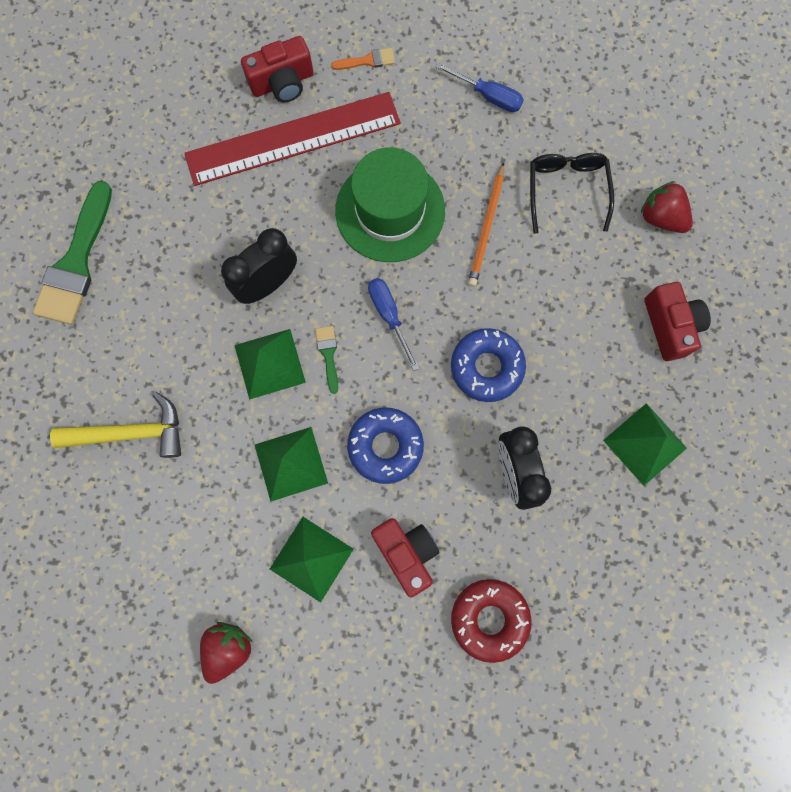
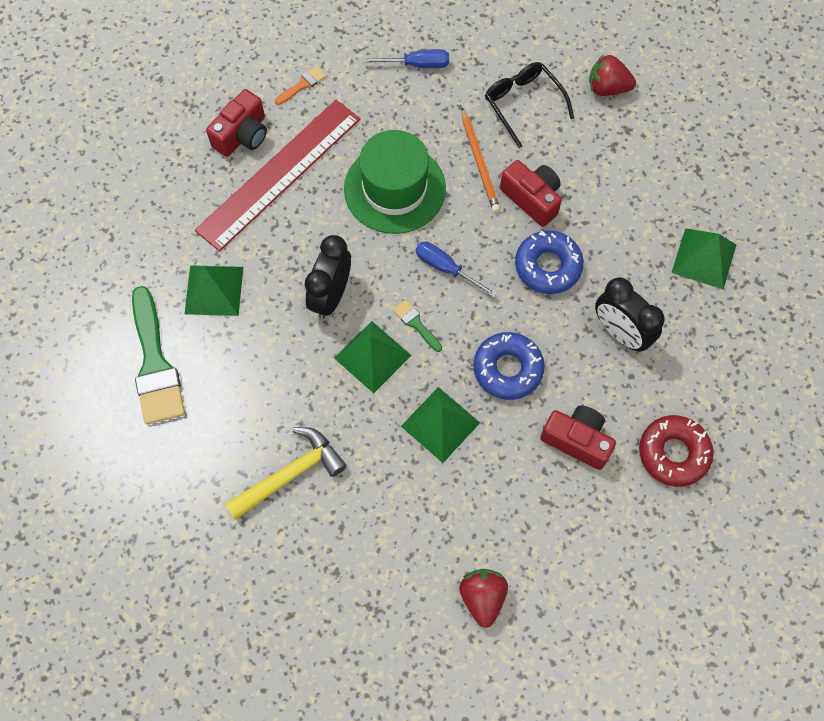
camera: 30 degrees left, 10 degrees down
(311, 559) = (505, 488): green pyramid -> green pyramid (214, 290)
(670, 326) = (666, 163): red camera -> red camera (532, 199)

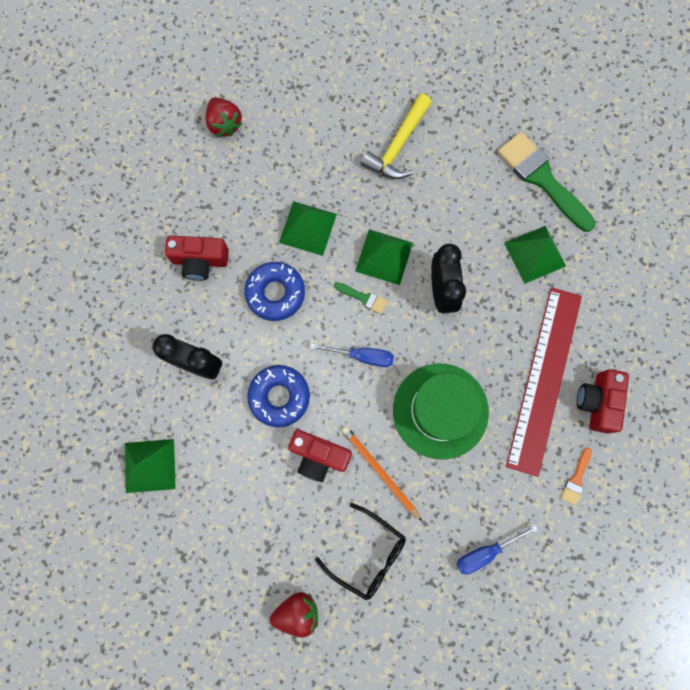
camera: 155 degrees right, 10 degrees up
(673, 453) = (123, 283): red donut -> none

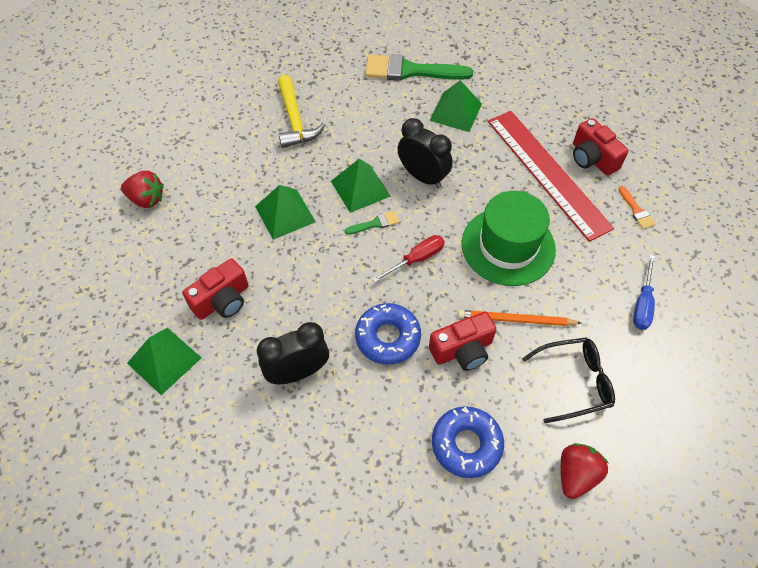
camera: 45 degrees left, 20 degrees down
(150, 465) = (340, 484): green pyramid -> green pyramid (164, 360)
(275, 293) = (307, 273): blue donut -> blue donut (466, 444)
(362, 356) = (416, 259): blue screwdriver -> red screwdriver

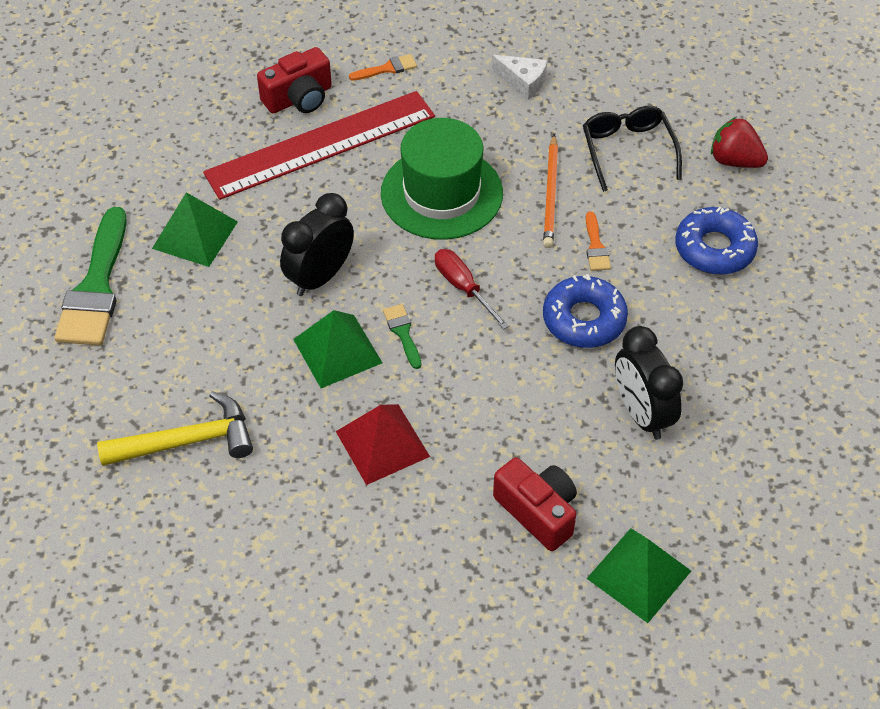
camera: 90 degrees left, 5 degrees down
(147, 199) = (346, 645): red strawberry -> none
(285, 214) = (382, 444): green pyramid -> red pyramid
(462, 350) = (596, 246): red camera -> orange brush
(642, 304) = (523, 82): blue screwdriver -> white cheese

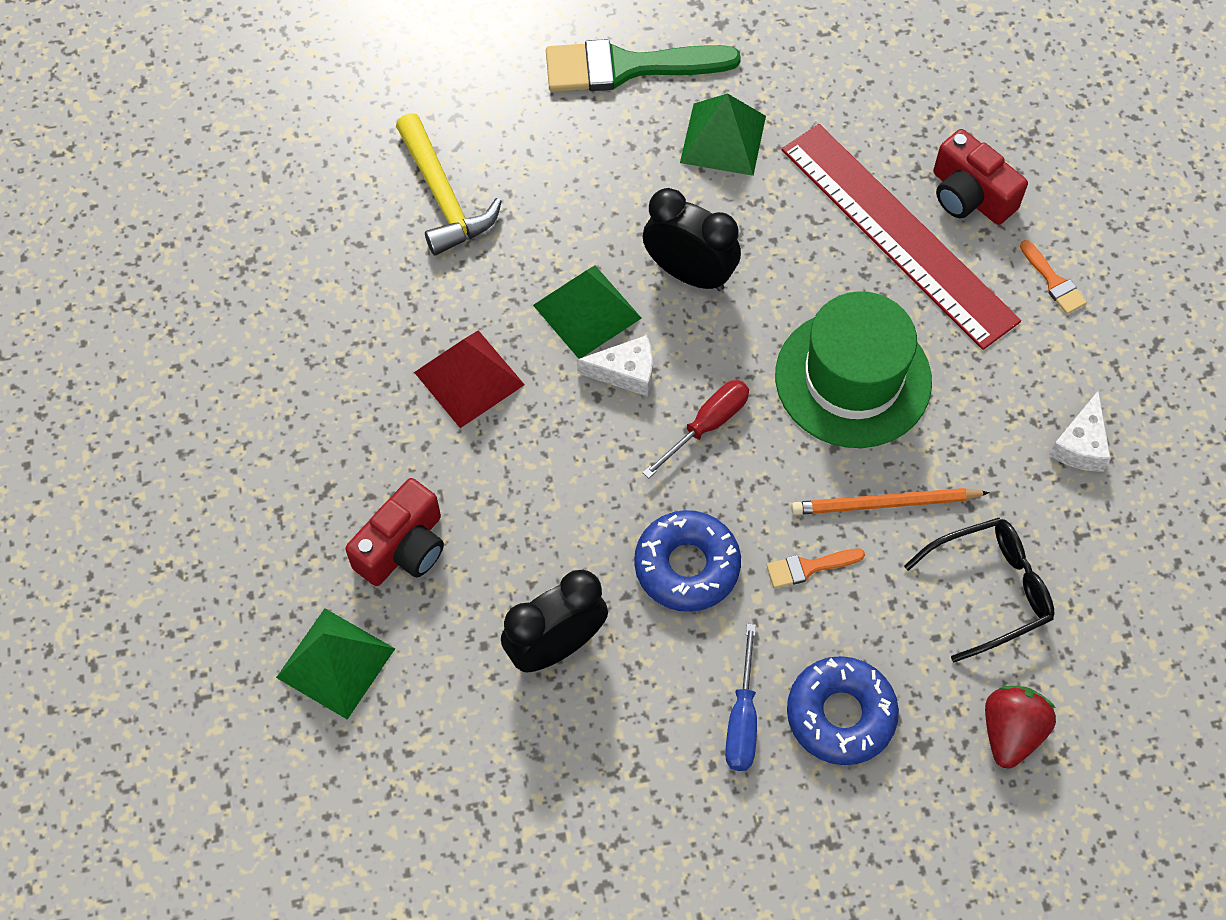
camera: 80 degrees right, 10 degrees up
(403, 333) = (625, 372): green brush -> white cheese
(713, 305) = (742, 719): none -> blue screwdriver

